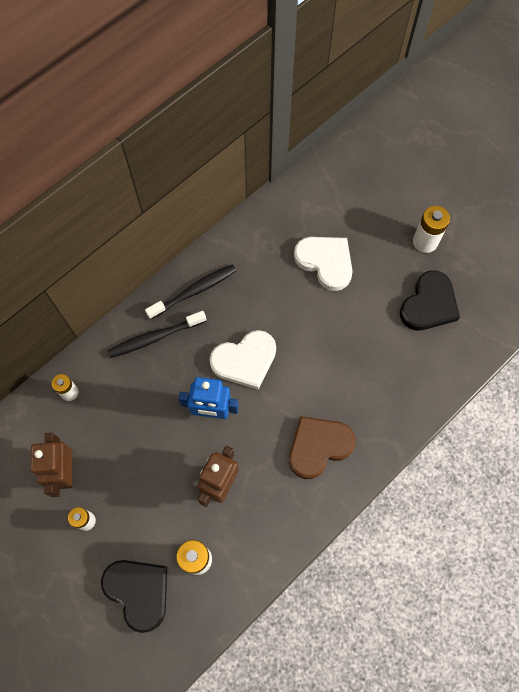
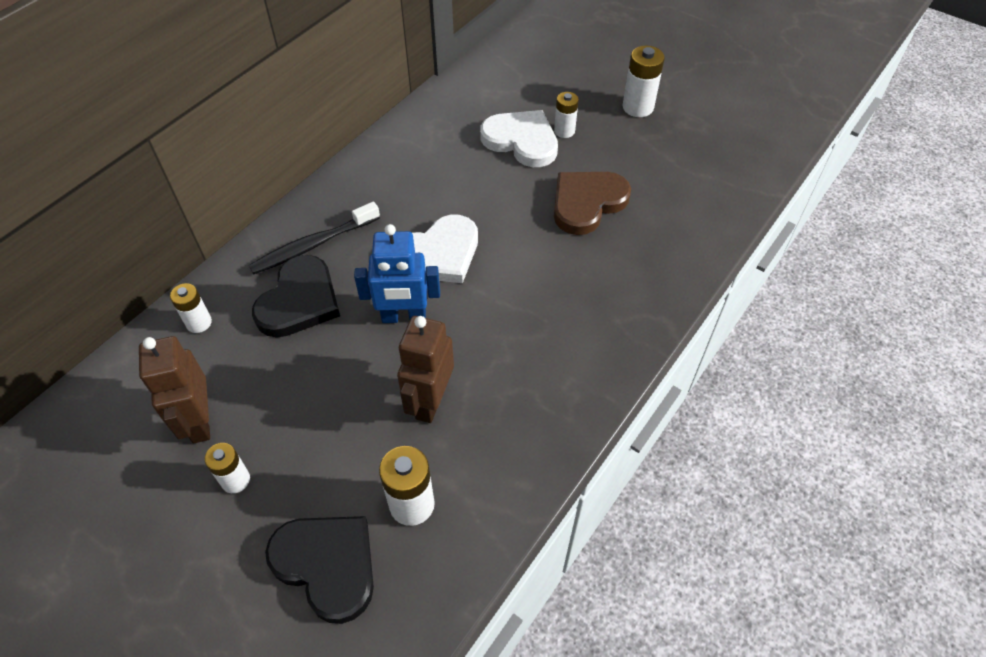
camera: 10 degrees left, 15 degrees down
(194, 291) = (359, 190): black toothbrush -> none
(318, 446) = (558, 335): brown heart -> brown heart (587, 203)
(361, 257) = (564, 131): none -> white battery
(429, 304) = (661, 165): black heart -> black heart (299, 301)

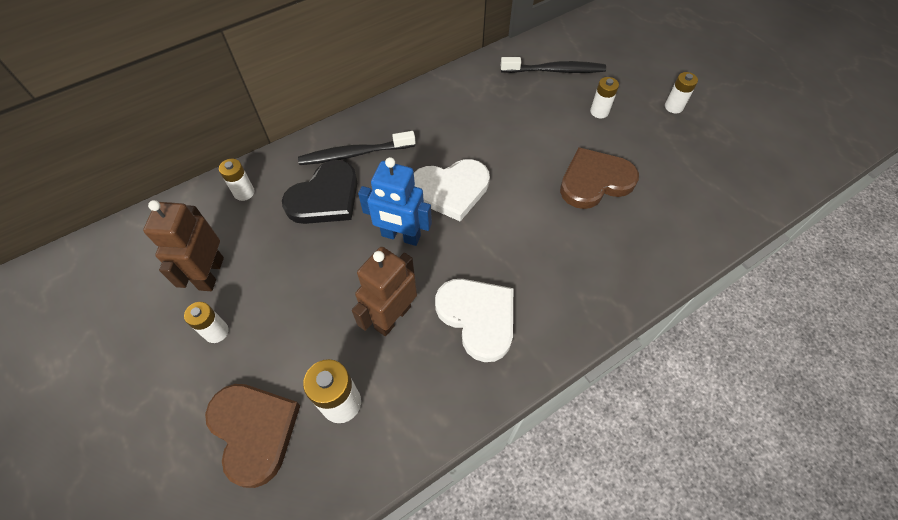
camera: 20 degrees right, 5 degrees up
(327, 565) = (254, 431): black heart -> brown heart
(501, 99) = (555, 70): none -> black toothbrush
(521, 141) = (559, 111): white heart -> white heart (478, 317)
(638, 107) = (673, 107): white battery -> white battery, size x0.65

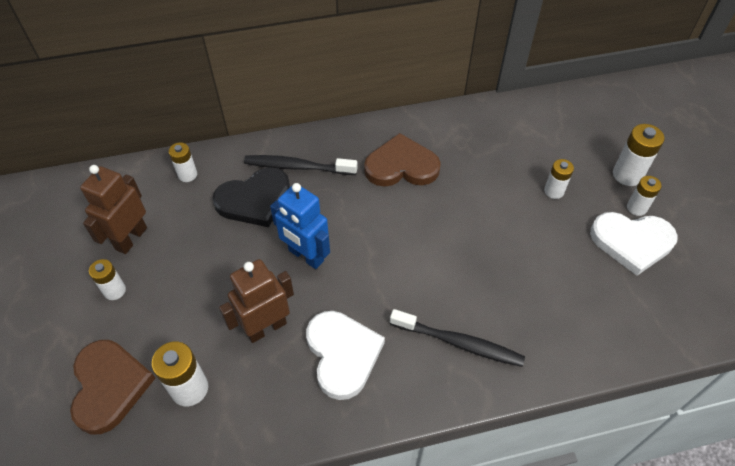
camera: 20 degrees right, 5 degrees down
(451, 190) = (371, 226): white heart -> white heart (632, 242)
(555, 70) = (527, 137): black toothbrush -> black toothbrush (459, 343)
(595, 181) = (516, 259): brown heart -> brown heart (401, 166)
(653, 81) = (627, 175): none -> white battery

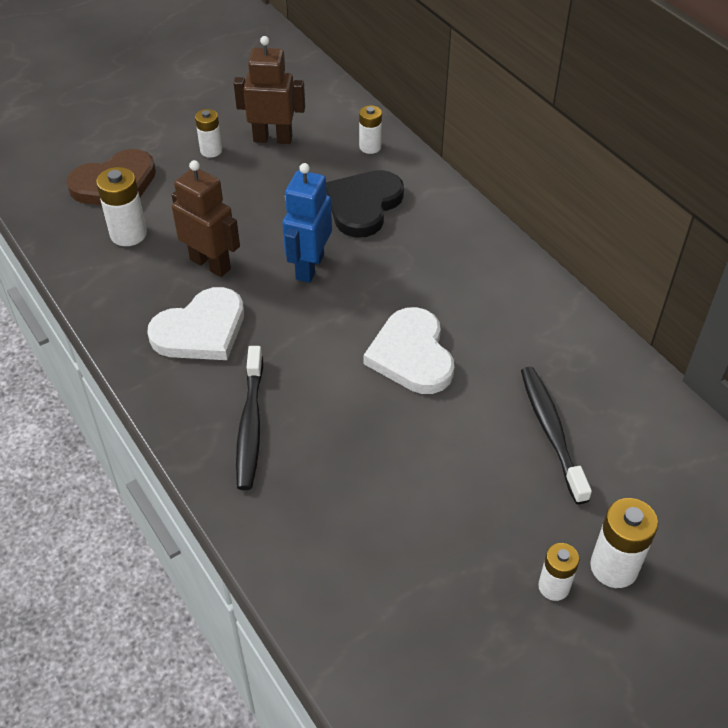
camera: 70 degrees right, 5 degrees down
(254, 200) = (363, 205): black heart -> black heart turned 75 degrees clockwise
(297, 167) = (428, 224): black toothbrush -> black toothbrush (551, 432)
(401, 166) = (482, 312): brown heart -> none
(554, 191) = (529, 479): white battery -> none
(632, 242) = (485, 587): white heart -> white heart (411, 355)

